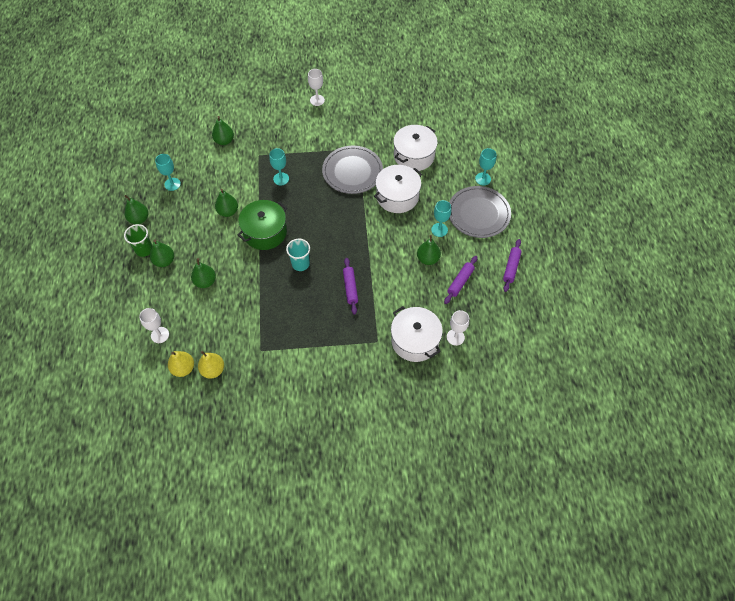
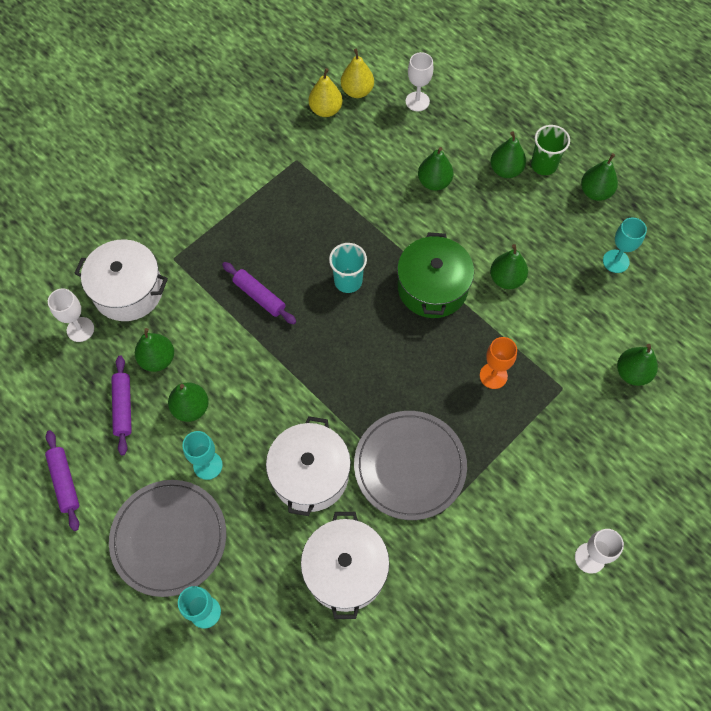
camera: 140 degrees right, 5 degrees up
(281, 179) = (493, 376): turquoise goblet -> orange goblet
(426, 293) = (158, 359): none -> green pear

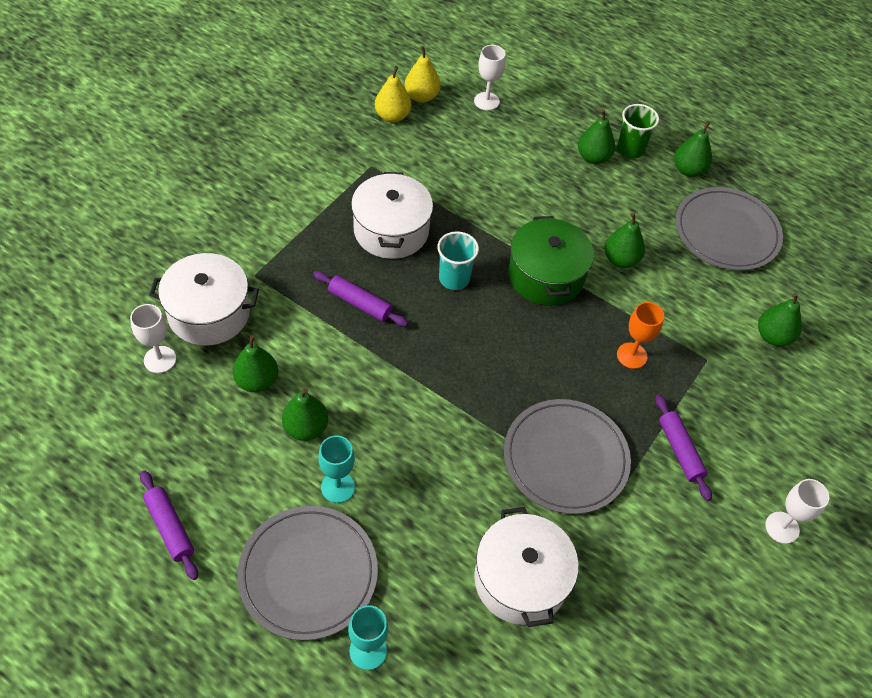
camera: 15 degrees left, 10 degrees down
(123, 407) = (226, 436): purple rolling pin -> purple rolling pin (680, 450)
(310, 474) = (457, 481): white pot -> white pot (391, 230)
(434, 182) = (522, 175): green pear -> none
(616, 261) = (726, 232): turquoise goblet -> grey plate

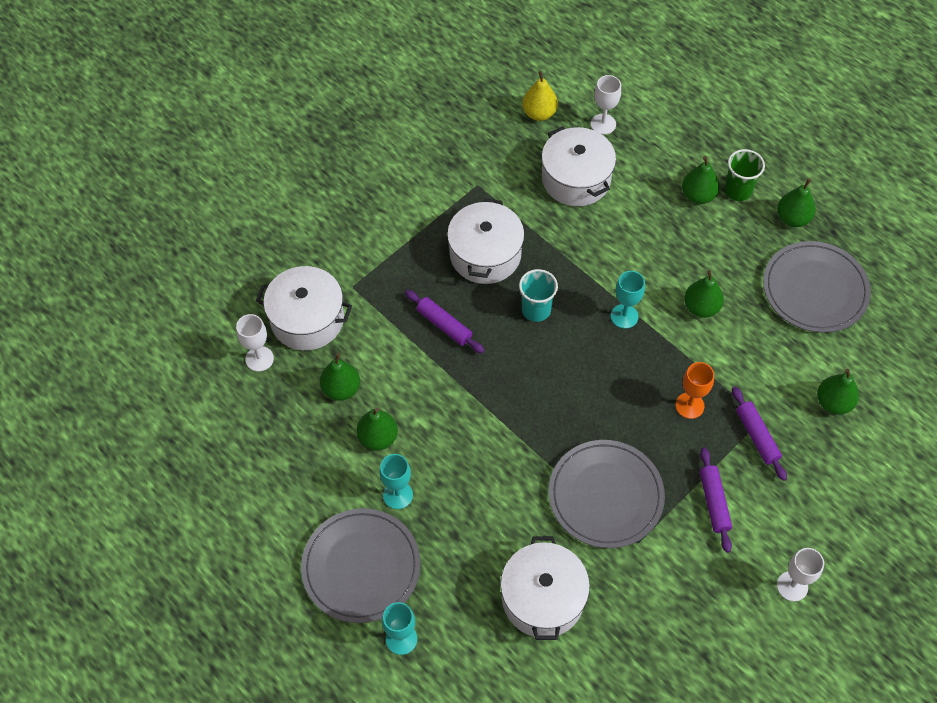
camera: 15 degrees right, 5 degrees up
(170, 528) = (251, 511): purple rolling pin -> purple rolling pin (756, 436)
(392, 116) = (506, 133): yellow pear -> none
(470, 152) = (576, 179): none -> white pot
(545, 276) = (624, 316): green pot -> turquoise goblet

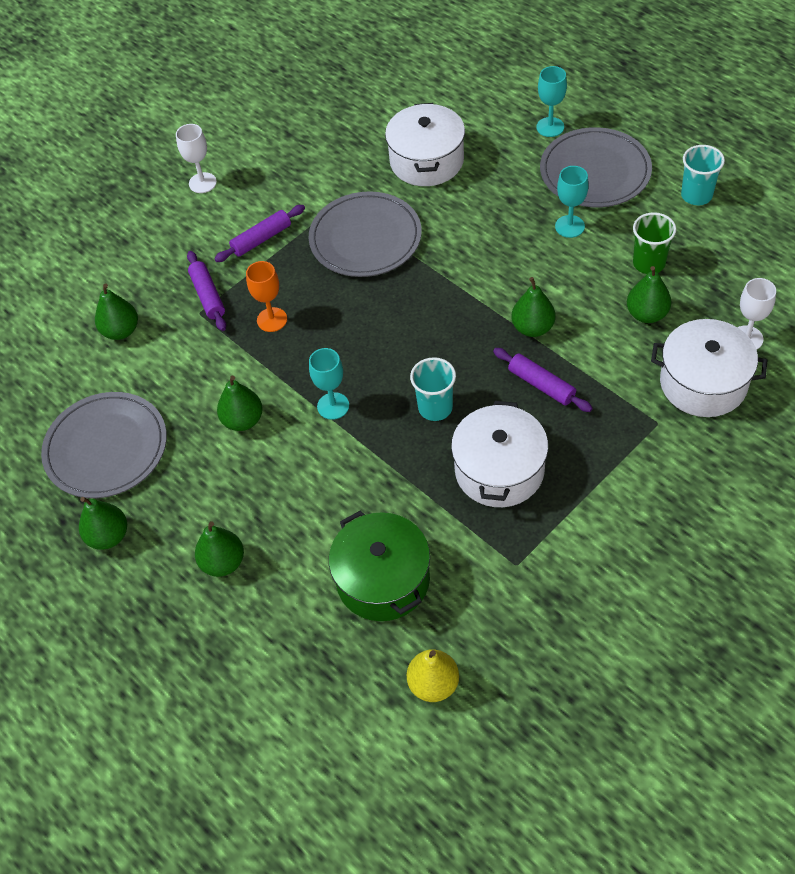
camera: 175 degrees left, 5 degrees down
(263, 525) = (696, 195): none -> turquoise cup
(378, 438) = (598, 272): green pear -> green pear (533, 328)
(576, 179) = (383, 579): white pot -> green pot
(603, 124) = (341, 669): white goblet -> none
(714, 502) = (261, 239): purple rolling pin -> purple rolling pin turned 60 degrees clockwise
(738, 190) = (169, 572): green cup -> green cup (649, 263)

